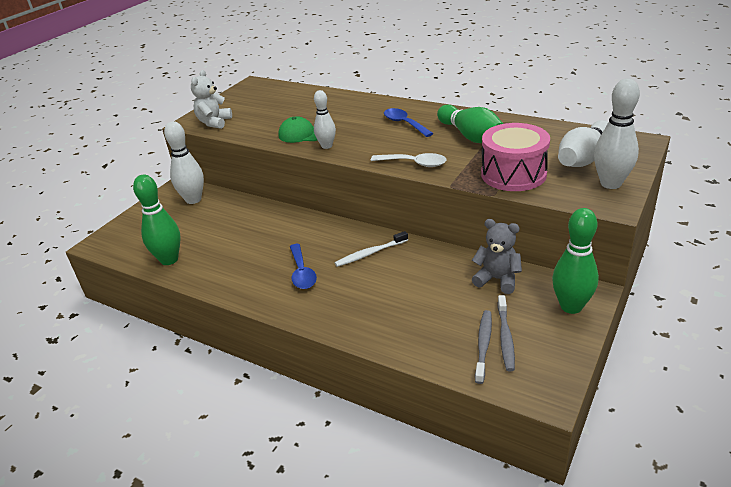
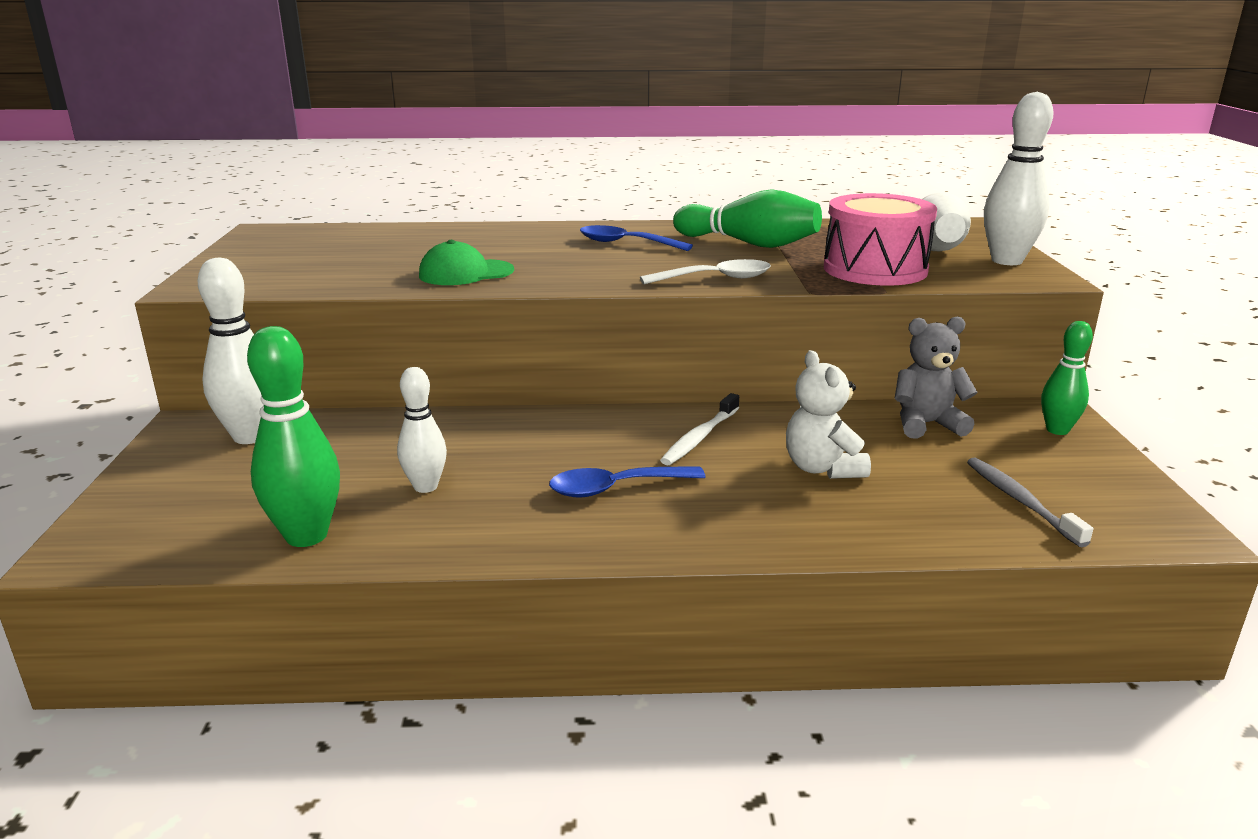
camera: 35 degrees left, 10 degrees down
(214, 122) = (255, 281): white teddy bear -> white teddy bear (822, 468)
(302, 272) = (616, 488): blue spoon -> blue spoon turned 120 degrees clockwise
(326, 146) = (535, 280): white bowling pin -> white bowling pin (425, 487)
(505, 337) = (1033, 484): grey toothbrush -> none
(571, 306) = (1057, 430): green bowling pin -> green bowling pin, size x0.64

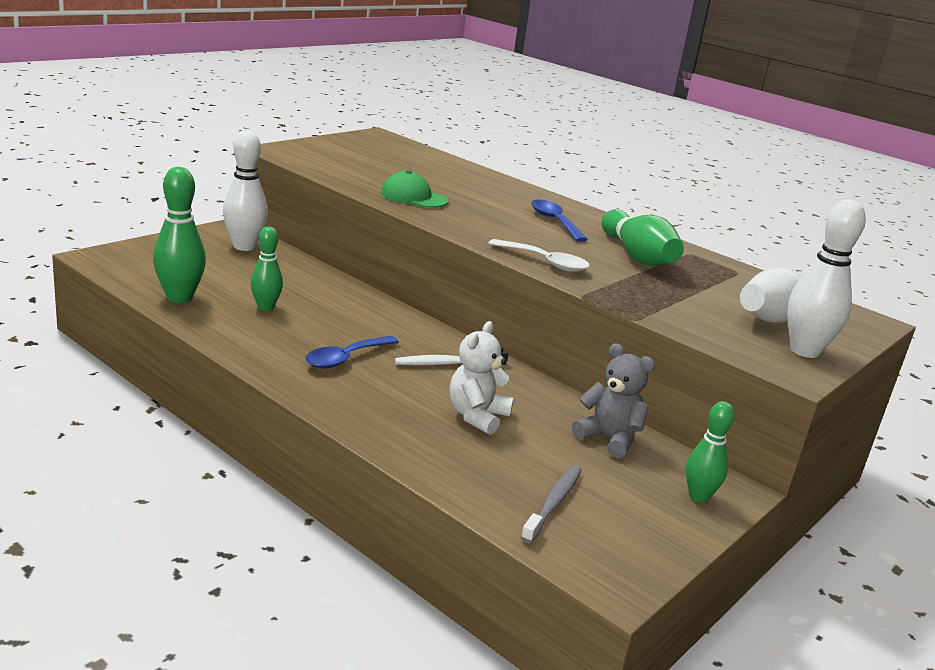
camera: 40 degrees right, 0 degrees up
(425, 487) = (265, 307): white bowling pin -> green bowling pin
(616, 488) = (346, 358): blue spoon -> blue spoon turned 75 degrees counterclockwise
(875, 269) = (674, 307): pink drum -> none

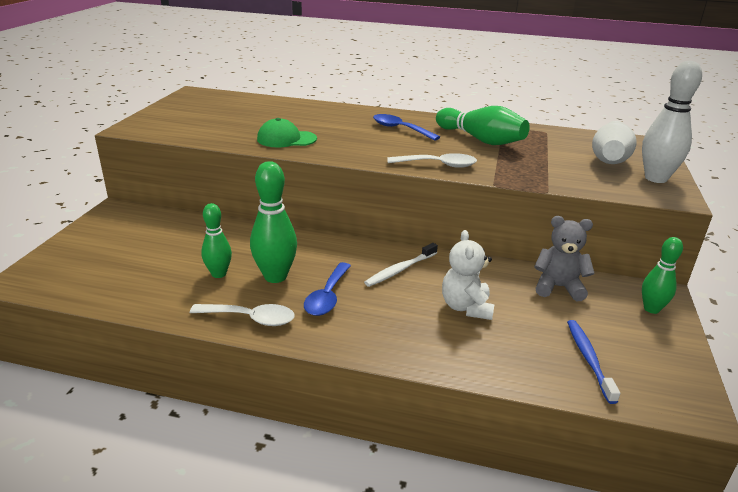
camera: 25 degrees left, 5 degrees up
(179, 298) = (138, 293): green bowling pin -> green bowling pin (275, 276)
(244, 246) = (144, 222): white bowling pin -> none
(254, 349) = (250, 318): none -> white spoon
(553, 503) = (588, 359): grey toothbrush -> blue toothbrush

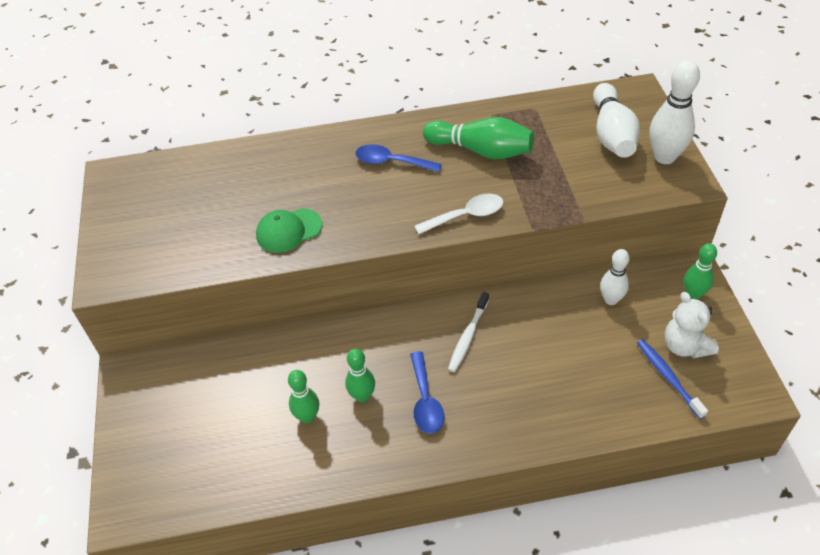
camera: 20 degrees left, 20 degrees up
(250, 318) = (377, 459): white spoon -> none
(275, 276) = (362, 396): green bowling pin -> green bowling pin, size x0.64
(466, 307) = (548, 360): white teddy bear -> white teddy bear (685, 346)
(558, 287) = (611, 299): grey teddy bear -> white bowling pin

